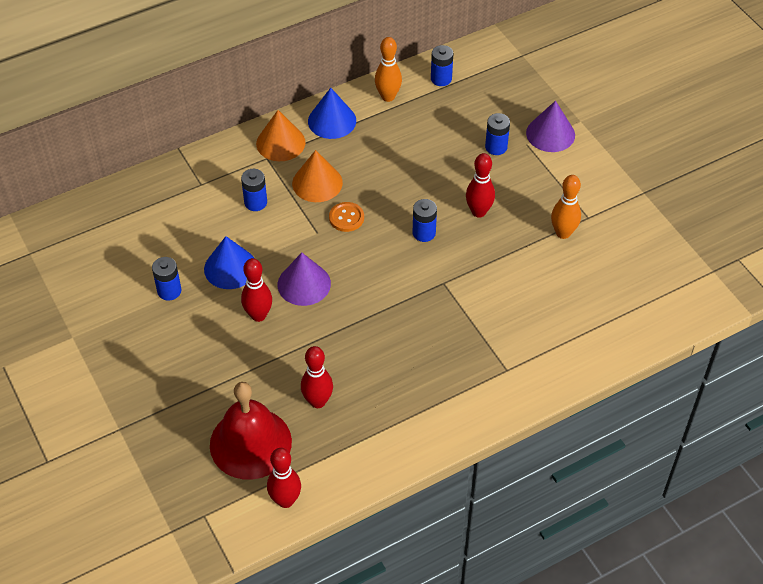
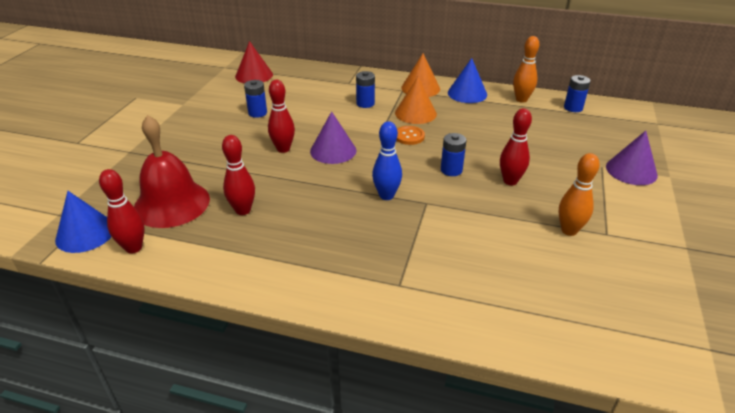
camera: 45 degrees right, 15 degrees down
(84, 242) = (254, 75): none -> red cone
(230, 268) = (304, 121): blue cone -> blue cone (85, 233)
(407, 299) = (386, 196): none -> blue bowling pin
(496, 147) = (572, 156): blue battery -> none

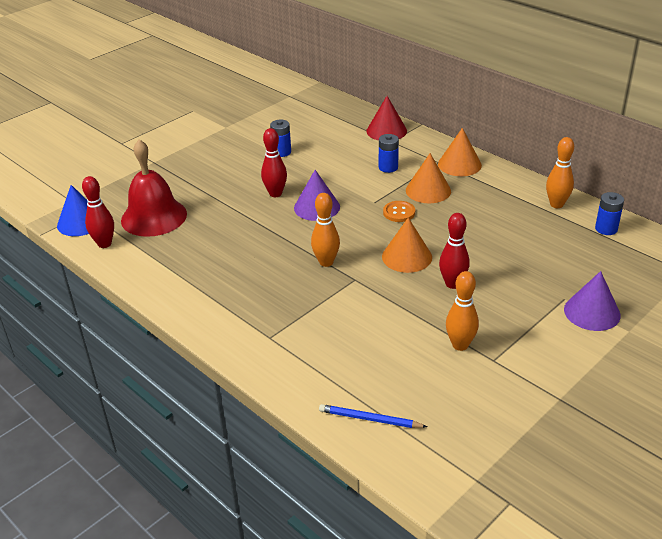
camera: 30 degrees right, 0 degrees up
(243, 210) = (201, 239): red bowling pin -> none
(254, 75) = (309, 111): red cone -> red cone (386, 131)
(386, 196) = (326, 262): blue bowling pin -> orange bowling pin
(451, 170) = (407, 257): blue battery -> orange cone
(467, 93) = (503, 182): blue cone -> none
(568, 330) = (370, 419): none -> blue pencil

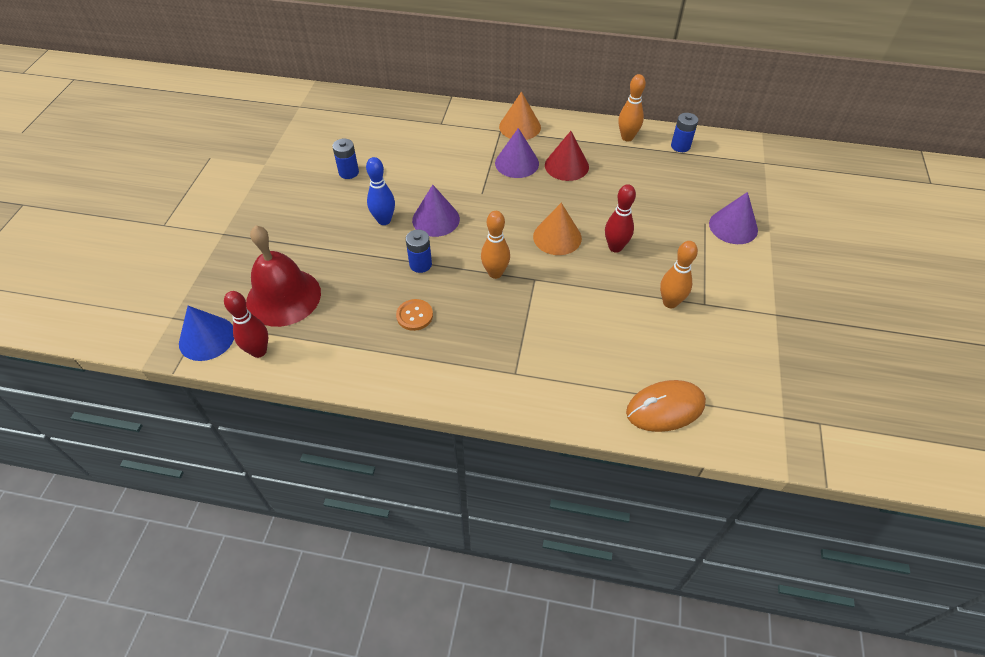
camera: 35 degrees left, 15 degrees up
(275, 194) = (384, 220): red bowling pin -> blue bowling pin
(370, 419) = (665, 408): blue pencil -> orange mouse
(386, 131) = (427, 114): red cone -> red cone (566, 166)
(388, 167) = (462, 152): blue battery -> blue battery (420, 264)
(399, 212) = (512, 195): orange button -> orange button (414, 315)
(428, 190) = (517, 163): orange cone -> purple cone

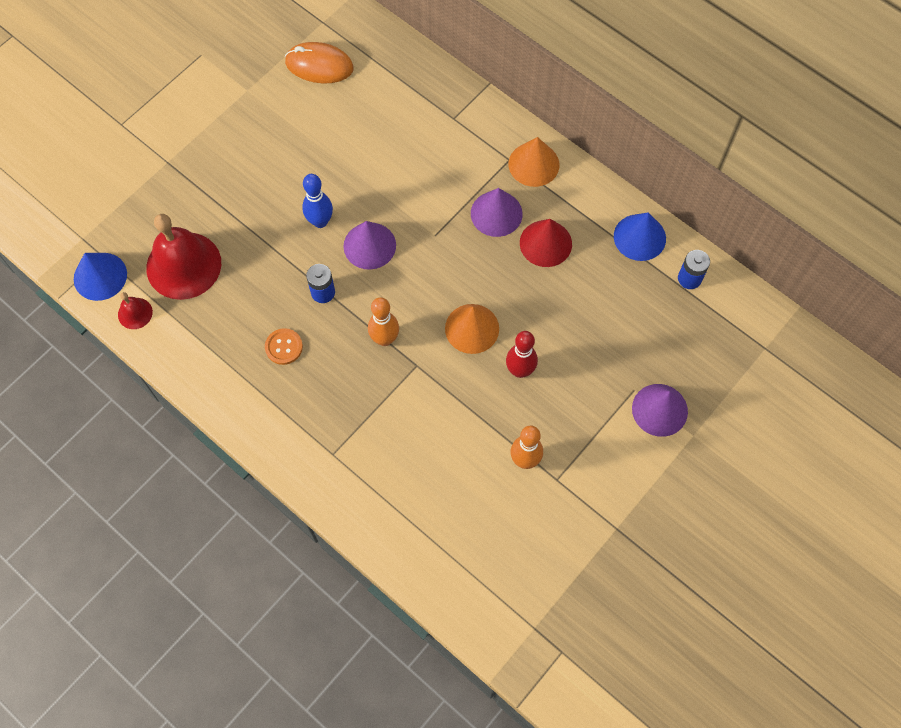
camera: 30 degrees right, 15 degrees up
(259, 351) = (135, 313): red bowling pin -> red bell
(348, 172) = (321, 141): blue battery -> none
(627, 137) = (639, 237): orange bowling pin -> blue cone
(665, 408) = (437, 560): orange mouse -> orange mouse (319, 65)

